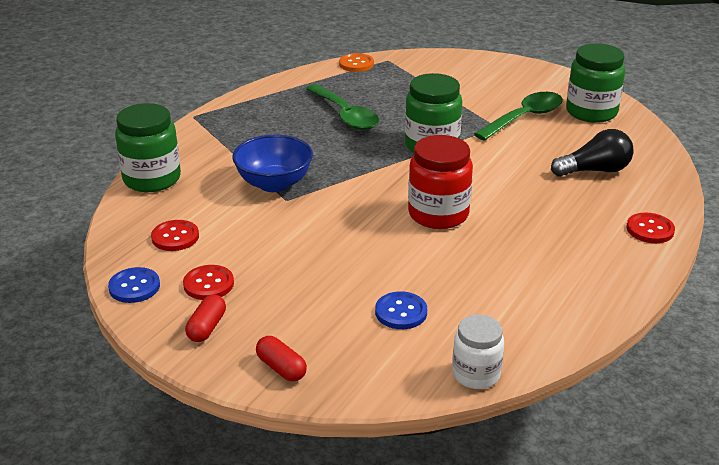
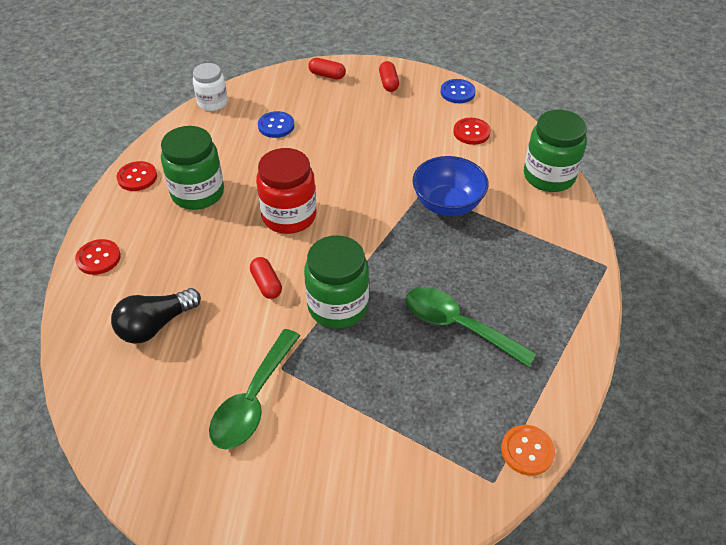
camera: 155 degrees right, 15 degrees up
(208, 284) = (414, 107): red button -> red button (137, 177)
(486, 172) = (266, 284): none -> red capsule
(591, 112) = (170, 447): green jar -> green jar (198, 193)

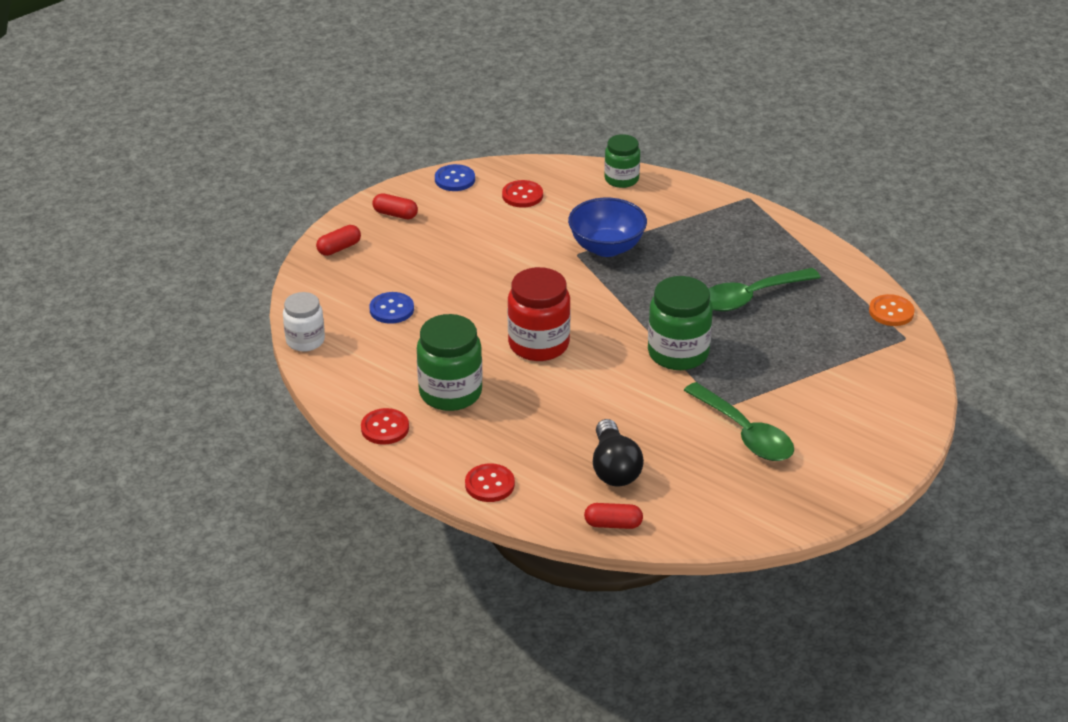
camera: 60 degrees left, 10 degrees down
(266, 284) = (617, 386): red capsule -> red capsule (613, 524)
(549, 176) = (621, 179): green jar -> green jar, size x0.64

